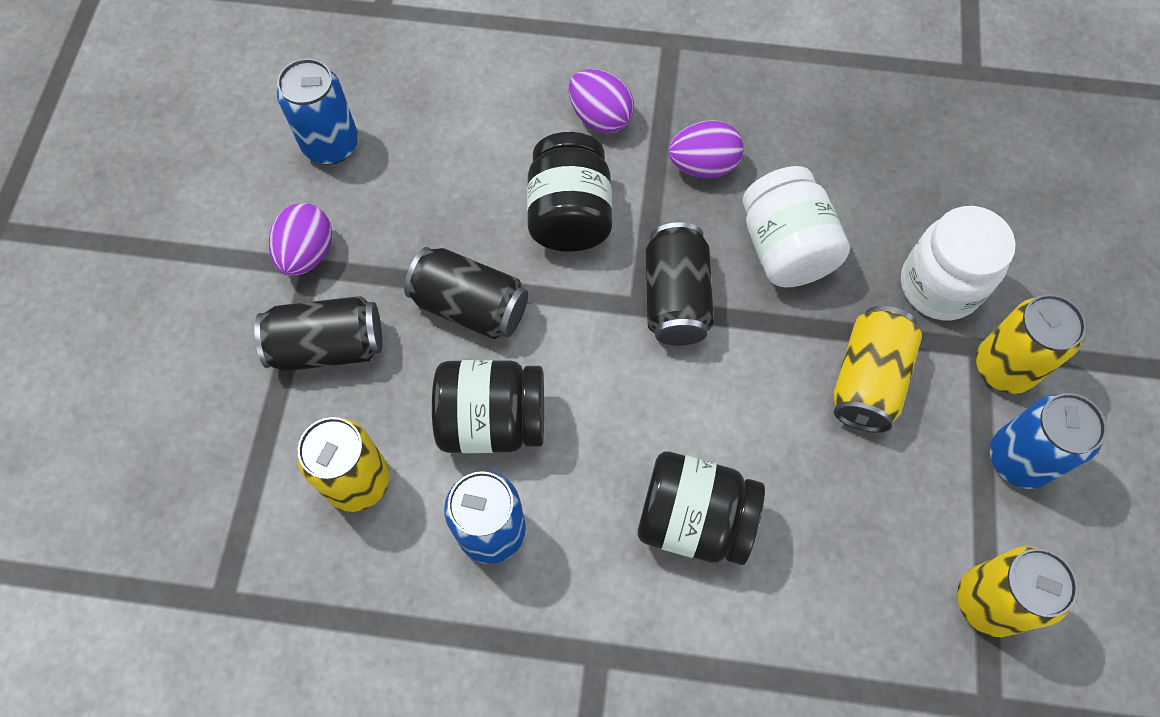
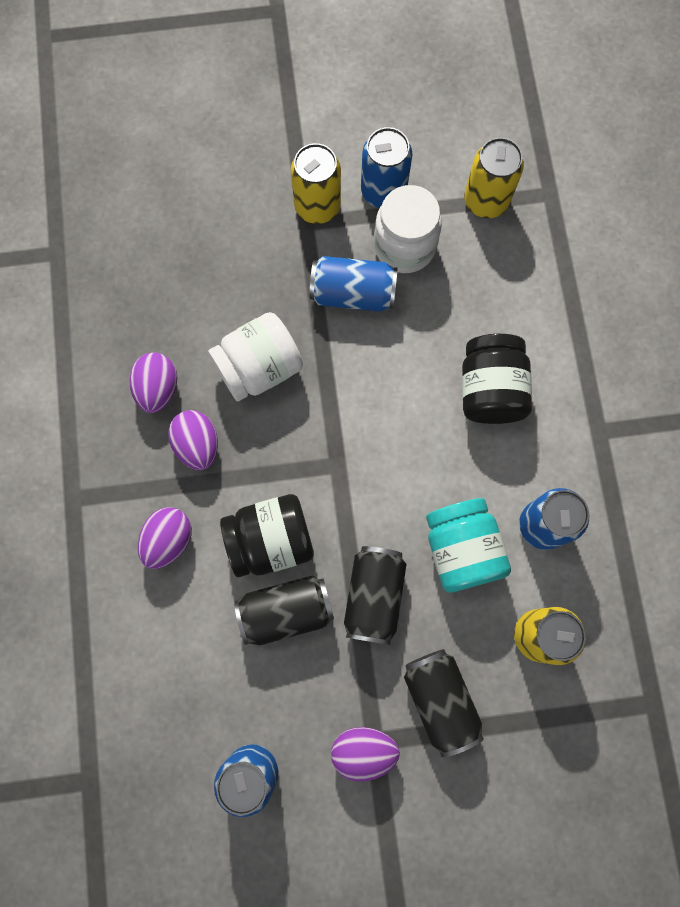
camera: 105 degrees left, 10 degrees up
(492, 421) = (461, 549): black jar -> turquoise jar
(675, 298) = (324, 439): black can -> black can (286, 611)
(781, 140) = (158, 389): none -> purple egg
(867, 380) = (353, 293): yellow can -> blue can
(939, 286) = (263, 255): white jar -> white jar (404, 246)

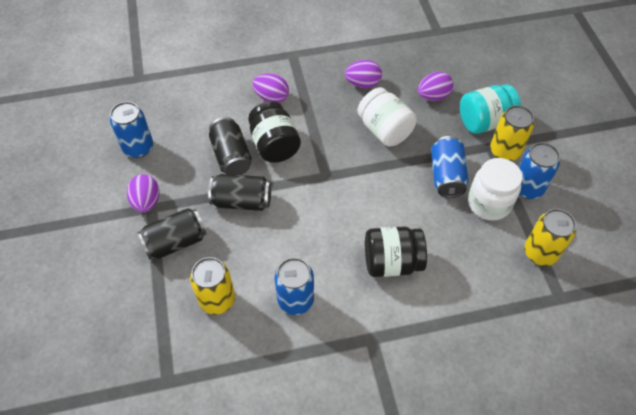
camera: 85 degrees right, 20 degrees down
(197, 445) = (330, 105): purple egg -> purple egg (433, 96)
(461, 549) = (275, 250): turquoise jar -> turquoise jar (484, 122)

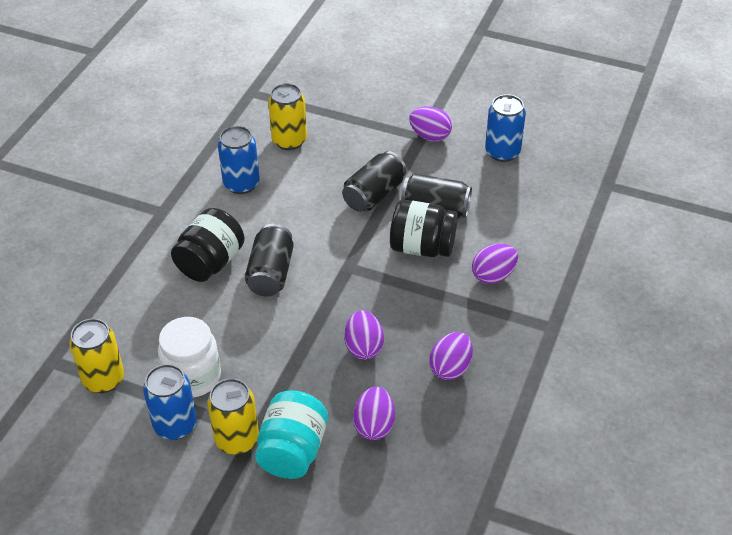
camera: 125 degrees right, 10 degrees down
(175, 242) = (369, 138): black can -> black can (271, 273)
(384, 130) = (364, 347): white jar -> purple egg
(446, 175) = (258, 363): blue can -> none

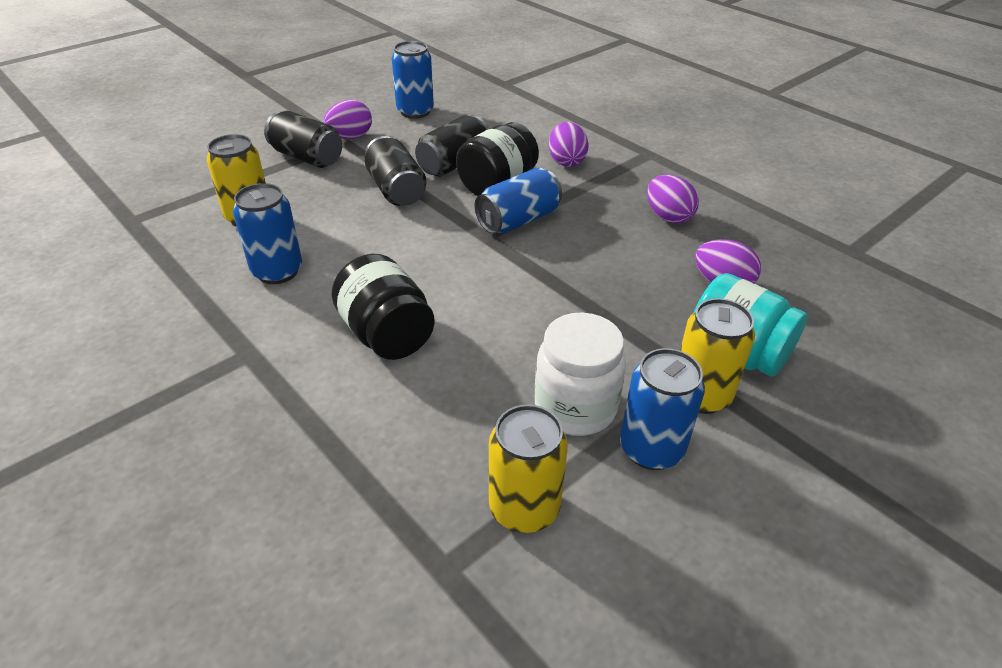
camera: 65 degrees left, 5 degrees down
(271, 273) = (448, 291): black can -> black can (307, 157)
(364, 347) = (609, 259): purple egg -> none
(381, 277) = (518, 220): none -> blue can

